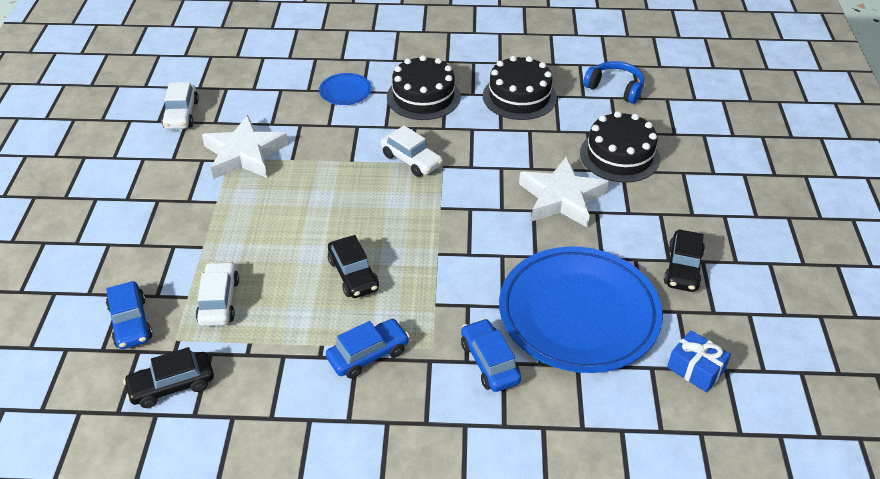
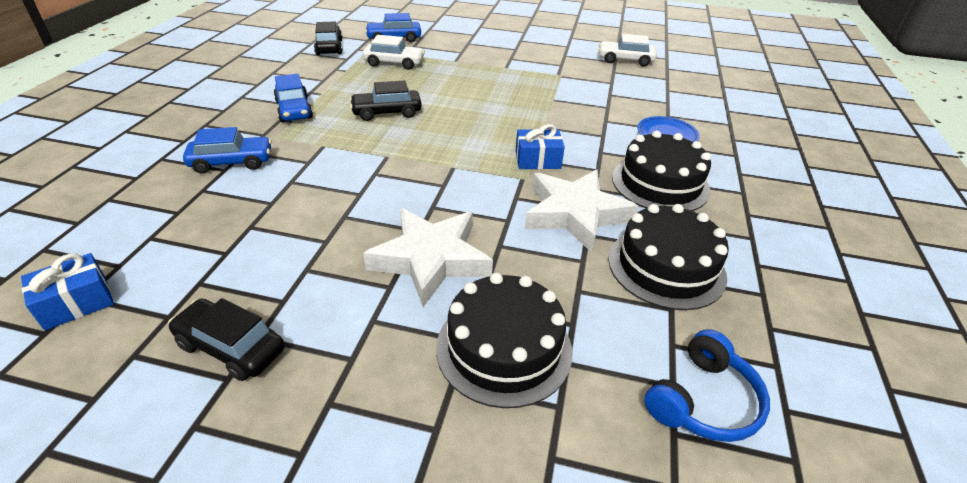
camera: 100 degrees right, 5 degrees down
(244, 154) = (565, 80): white star -> white star (575, 214)
(411, 160) = (537, 160): white car -> blue gift
(578, 313) = (239, 229): blue plate -> none

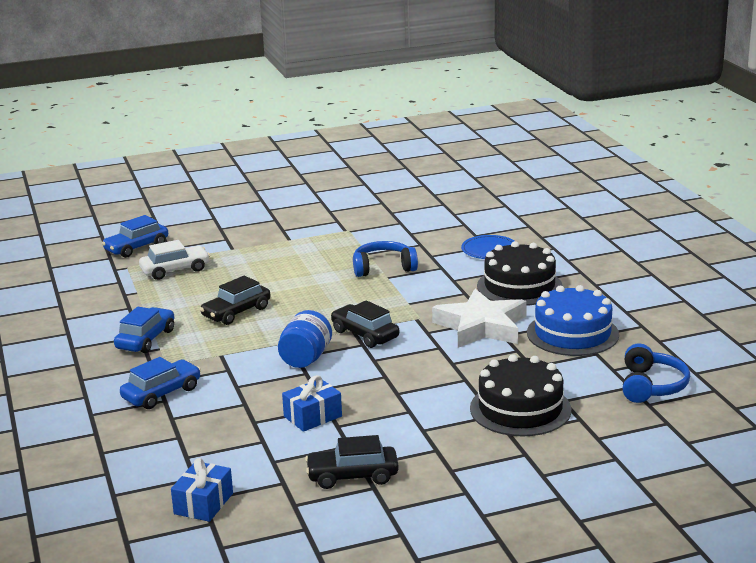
camera: 30 degrees left, 15 degrees down
(294, 110) = (146, 339): blue car -> blue car turned 105 degrees counterclockwise
(329, 47) = (81, 277): black car -> black car (365, 334)
(379, 179) = (305, 358): none -> blue jar
(431, 259) = (416, 387): white star -> none
(537, 160) = (412, 302): blue gift -> blue gift (313, 416)
(551, 117) = (383, 268): none -> blue headphones
(625, 60) = (390, 198): white car -> none
(666, 267) = (572, 333): black cake -> blue cake

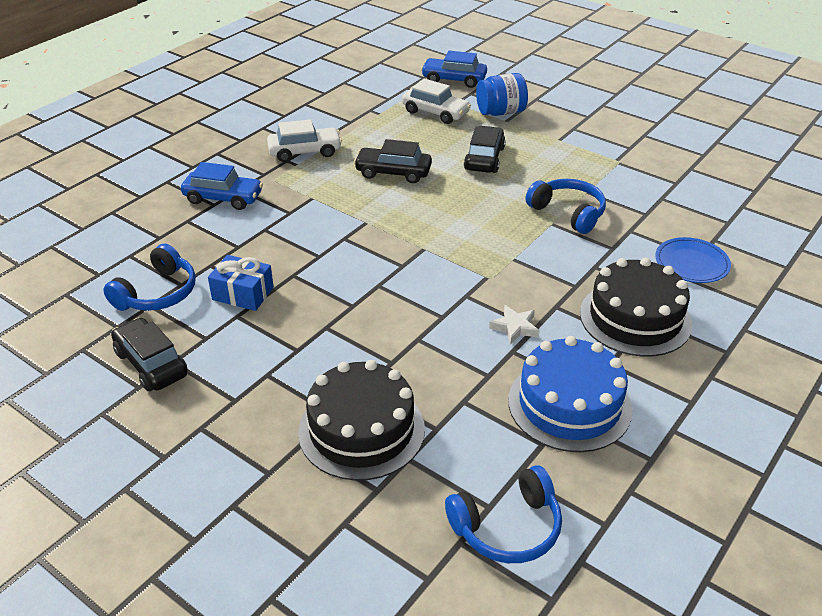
camera: 55 degrees right, 15 degrees up
(146, 339) = (305, 152): blue car -> white car
(203, 503) = (59, 297): blue gift -> none
(261, 454) = (157, 293): none -> blue headphones
(305, 358) = (345, 244): blue jar -> blue jar (500, 112)
(365, 334) = (422, 259): black car -> black car (484, 158)
(481, 326) = (515, 327): white star -> white star, size x0.42

